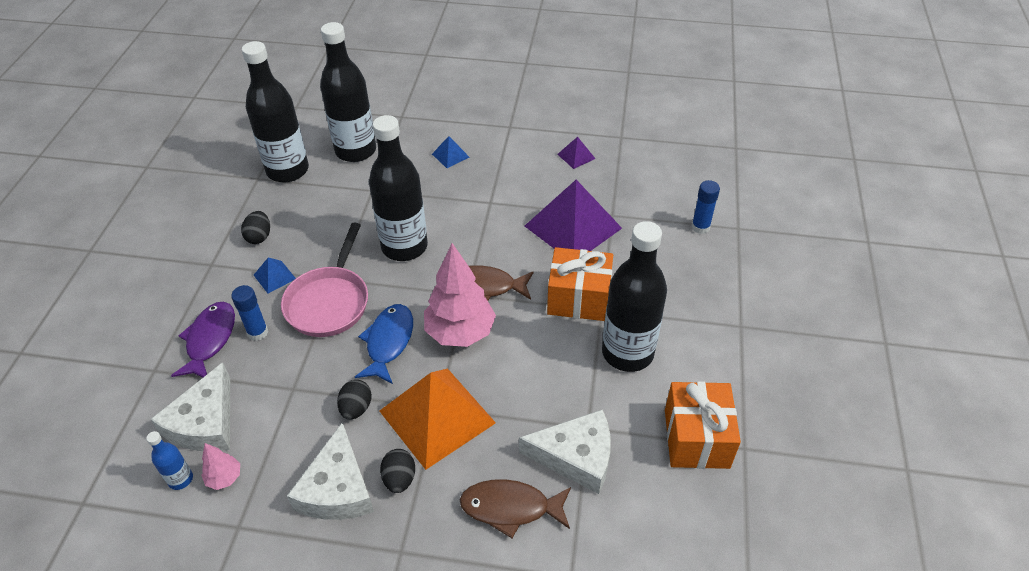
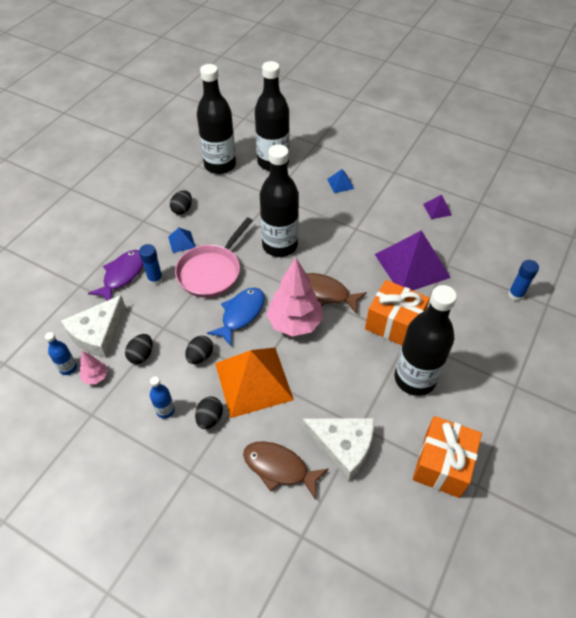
camera: 20 degrees right, 5 degrees up
(277, 431) = (141, 355): none -> black egg
(337, 489) = (165, 410): white cheese -> blue bottle

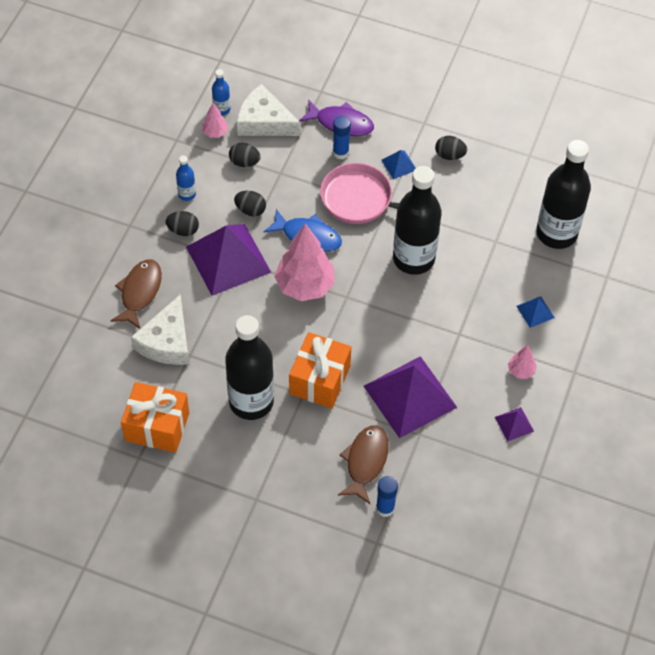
camera: 80 degrees right, 5 degrees up
(220, 165) = (536, 178): black bottle -> none
(253, 381) = (228, 259): orange pyramid -> purple pyramid
(325, 293) = (351, 311): brown fish -> brown fish (365, 462)
(391, 199) = (521, 371): none -> pink tree

